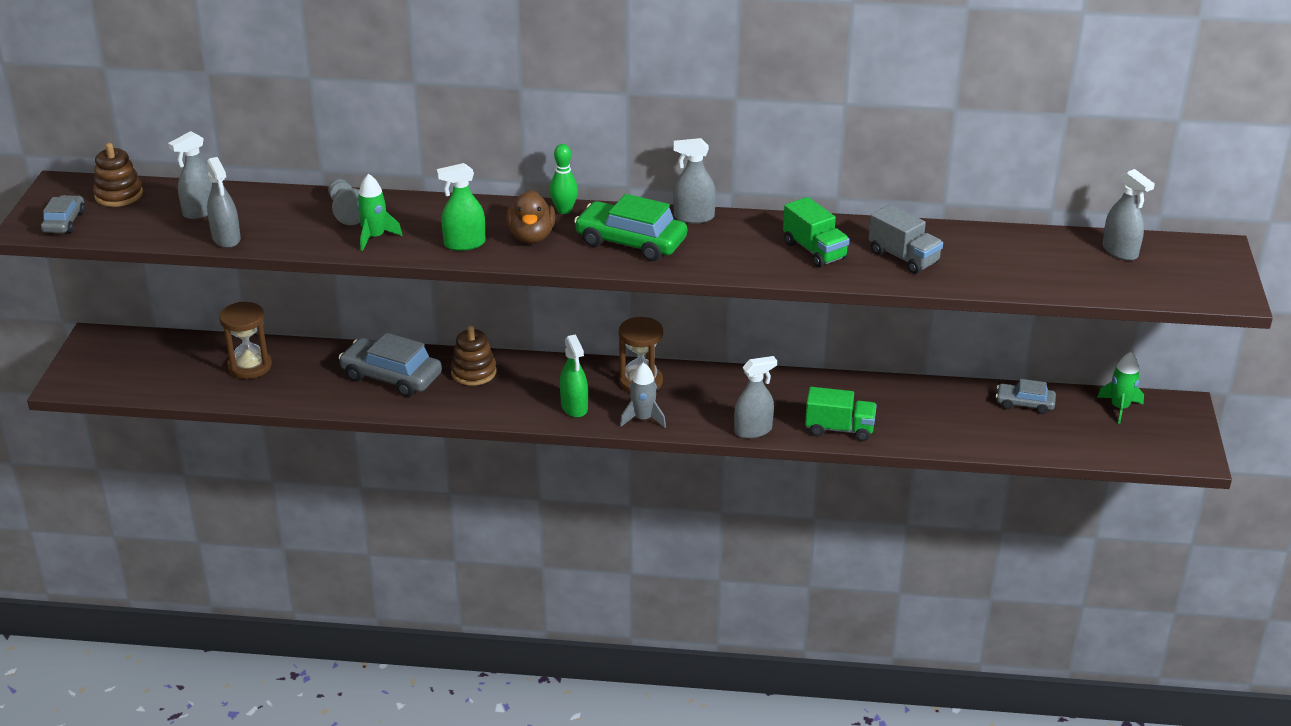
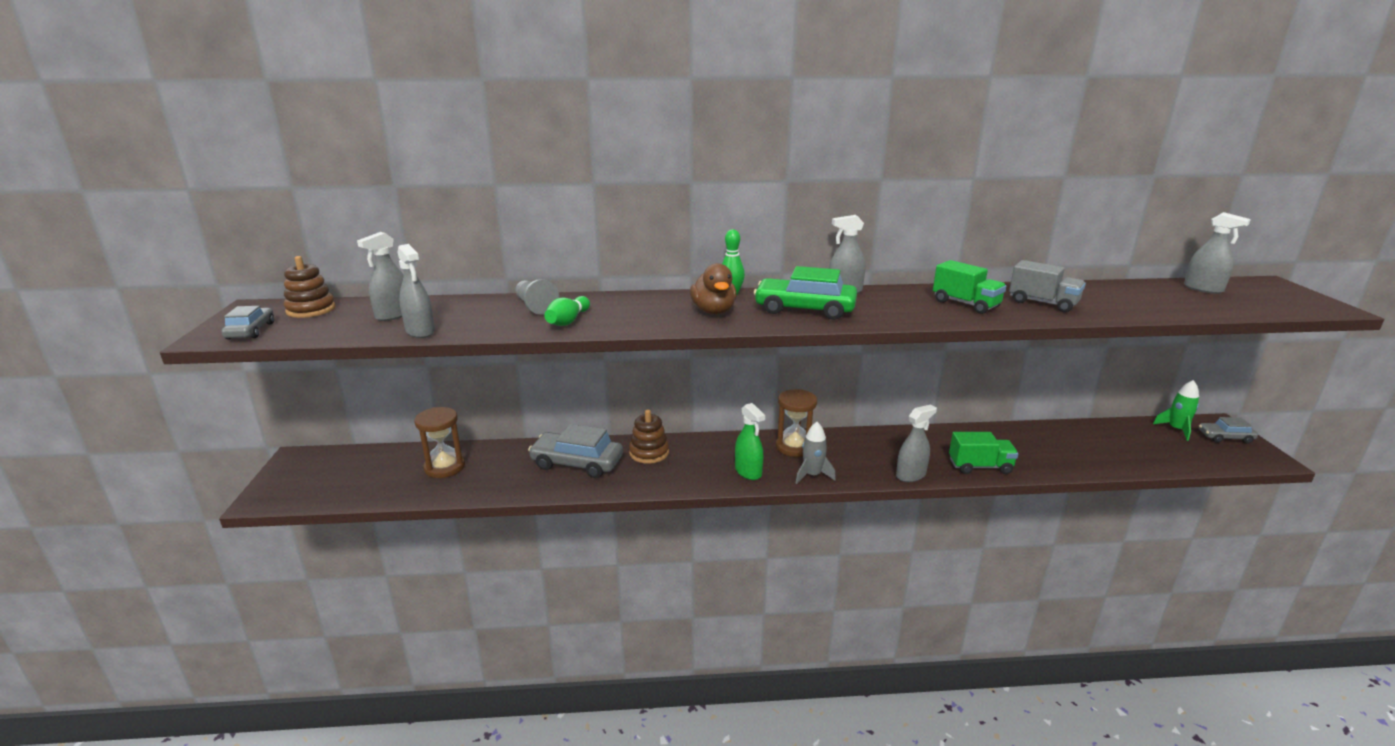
camera: 10 degrees left, 10 degrees down
(375, 237) = (568, 321): green rocket -> green bowling pin
(464, 244) = (655, 320): green spray bottle -> none
(1024, 404) = (1105, 433): grey car -> grey car (1225, 437)

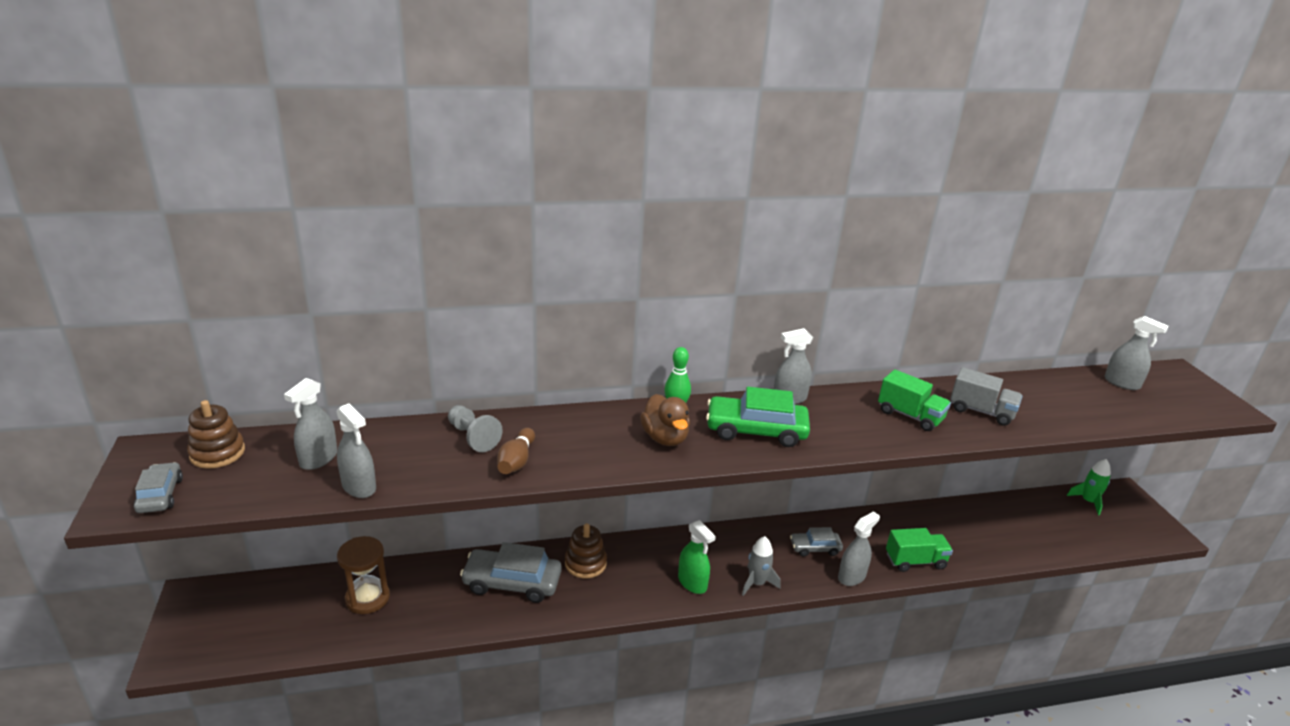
camera: 10 degrees left, 5 degrees up
(568, 321) = (516, 461): green bowling pin -> brown bowling pin
(794, 447) = (733, 546): brown hourglass -> none
(1225, 437) = (1131, 509): grey car -> grey car (815, 548)

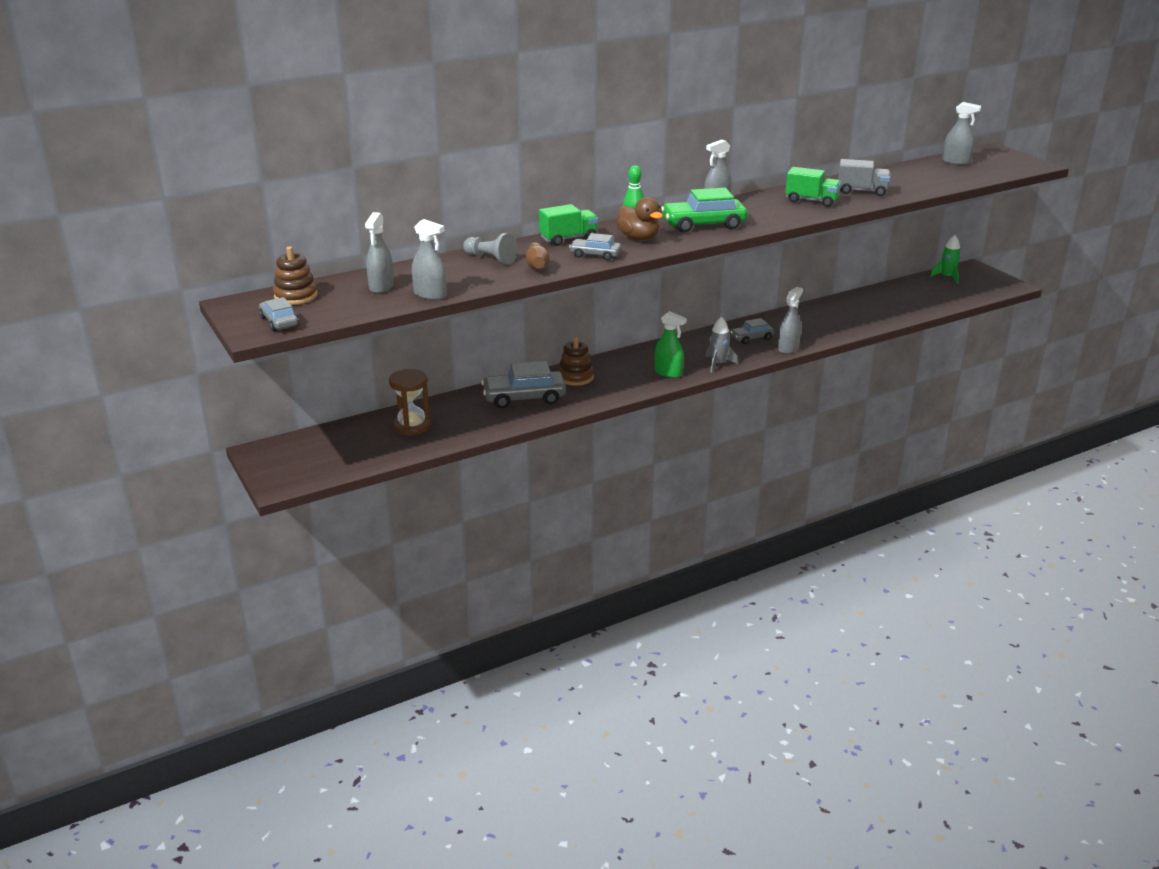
camera: 15 degrees left, 0 degrees up
(596, 457) = (595, 255): none -> grey car
(915, 561) = (831, 332): green truck -> green truck (568, 239)

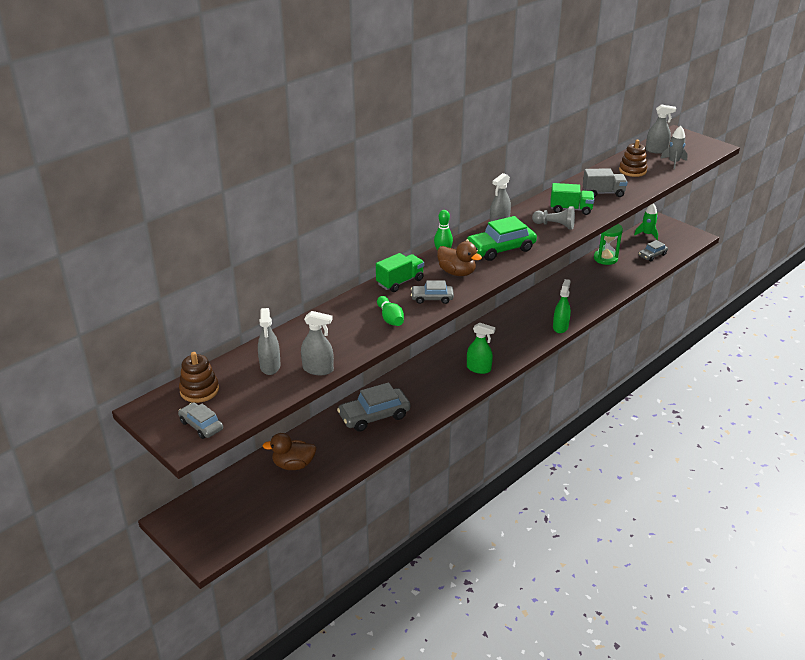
camera: 15 degrees left, 5 degrees up
(412, 426) = (293, 465): brown hourglass -> brown duck
(490, 259) = (347, 316): grey pawn -> grey pawn (555, 225)
(537, 265) = (390, 318): brown bowling pin -> green bowling pin
(575, 377) = (406, 386): brown stacking toy -> brown stacking toy (632, 171)
(718, 364) = (514, 353): grey rocket -> grey rocket (673, 162)
(752, 338) = (528, 320): grey car -> grey car (652, 255)
(788, 348) = (560, 327): grey spray bottle -> green spray bottle
(880, 293) = (605, 258): none -> green hourglass

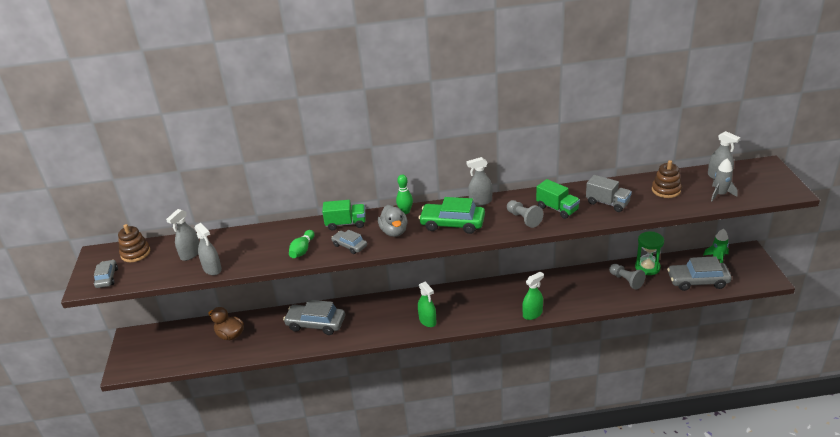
camera: 40 degrees right, 0 degrees up
(457, 272) = (394, 231): brown duck -> grey duck
(601, 274) = (626, 281): none -> grey pawn
(652, 255) = (697, 281): grey car -> grey car, size x1.75

